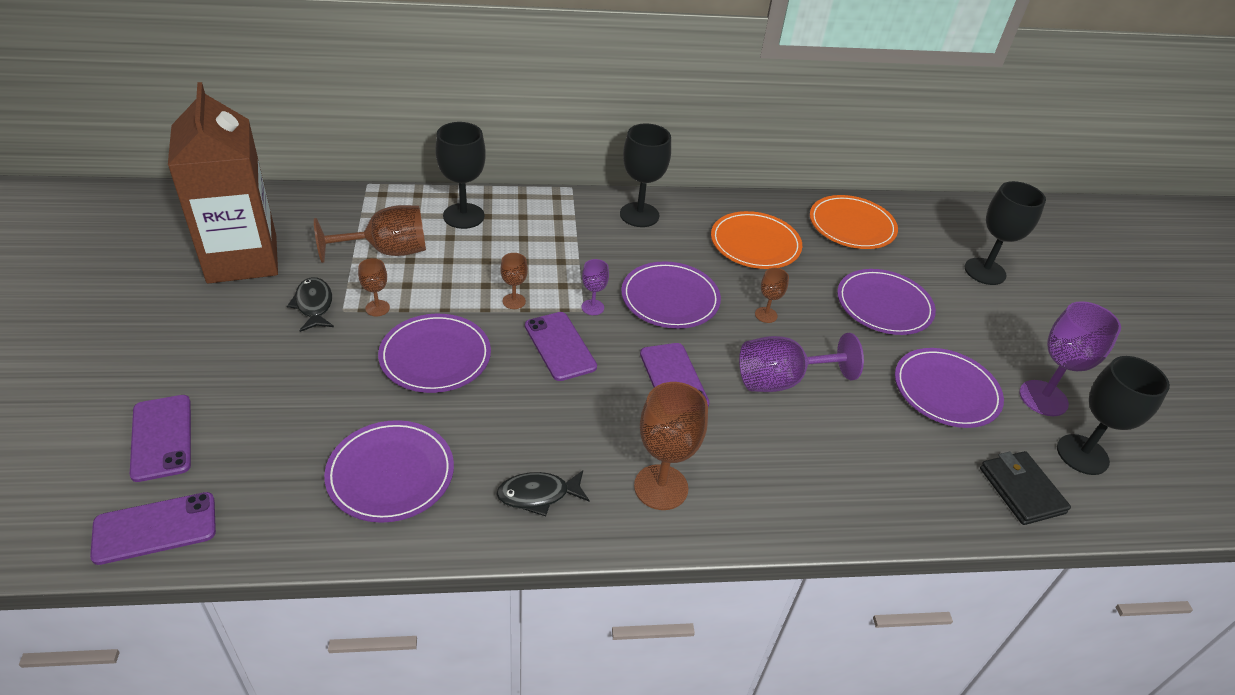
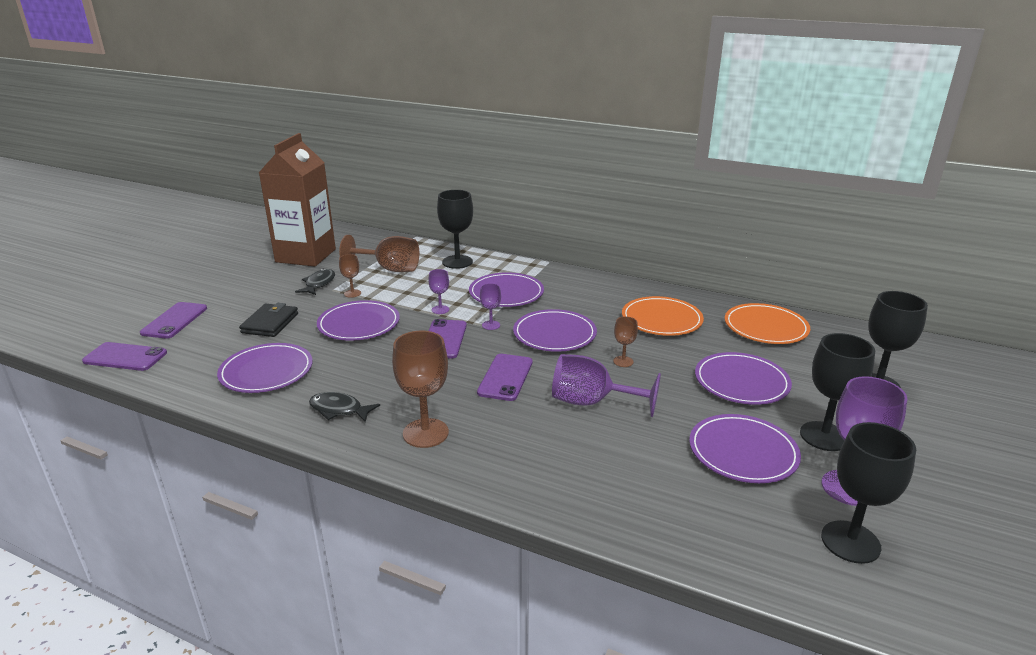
camera: 35 degrees right, 15 degrees down
(514, 301) = (440, 309): brown goblet -> purple goblet
(566, 252) = (506, 293): none -> purple plate
(639, 215) = (583, 285): black goblet -> black goblet (824, 436)
(1021, 490) = (748, 543): black wallet -> black wallet (270, 323)

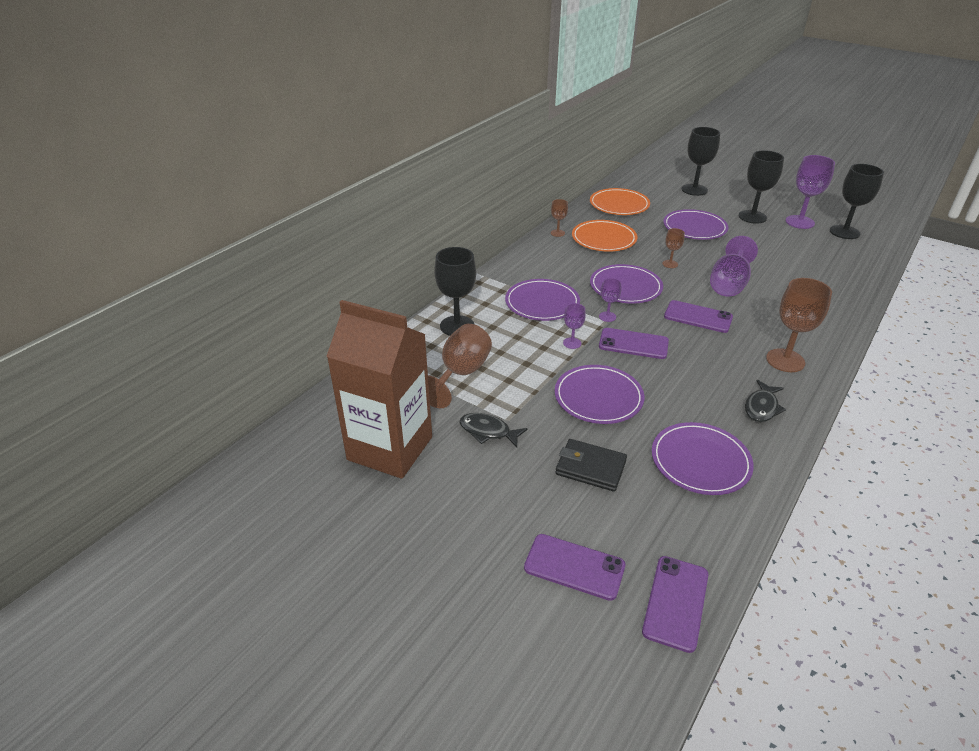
camera: 80 degrees left, 10 degrees up
(352, 293) = (521, 403): brown goblet -> brown goblet (557, 233)
(743, 452) = (774, 243): purple plate -> none

